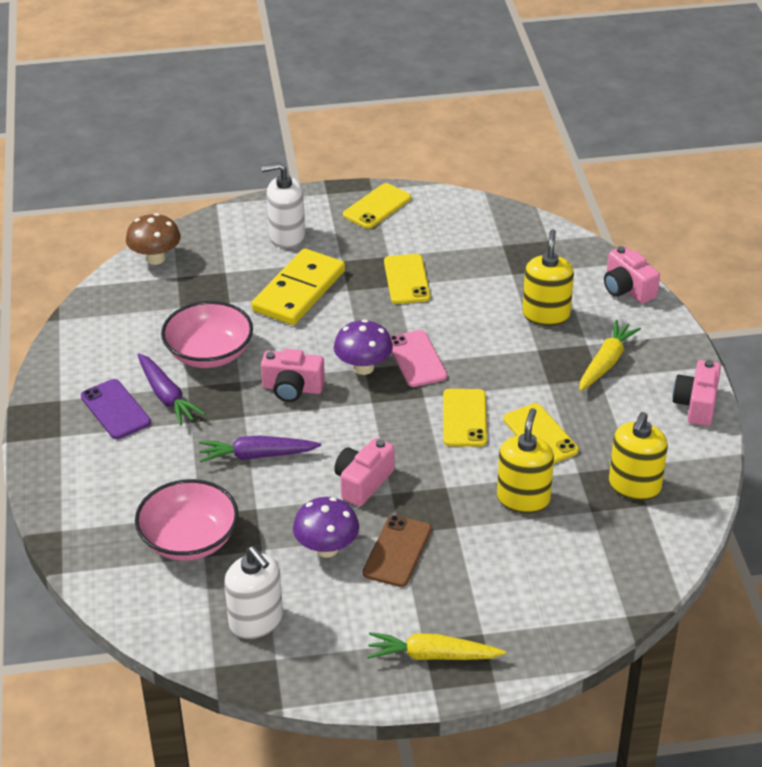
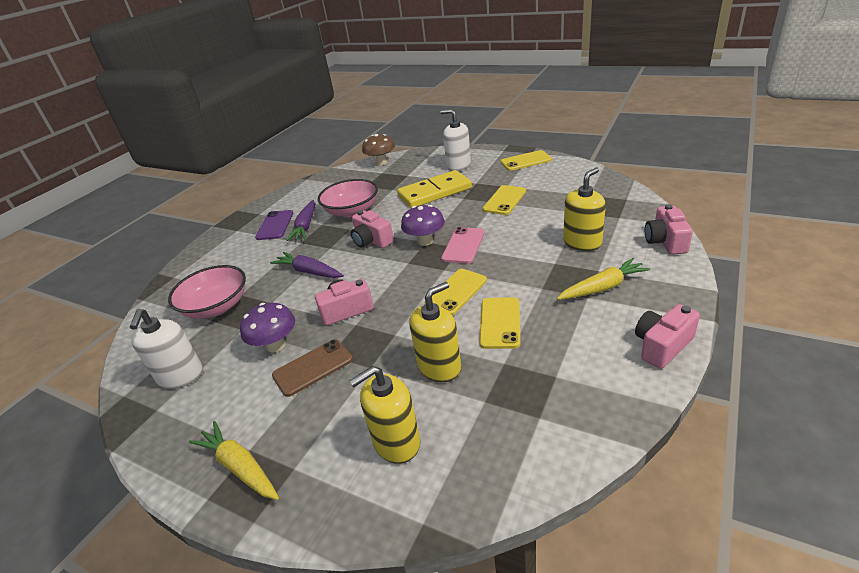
camera: 40 degrees right, 5 degrees down
(634, 486) = (542, 395): yellow soap dispenser -> yellow soap dispenser (396, 442)

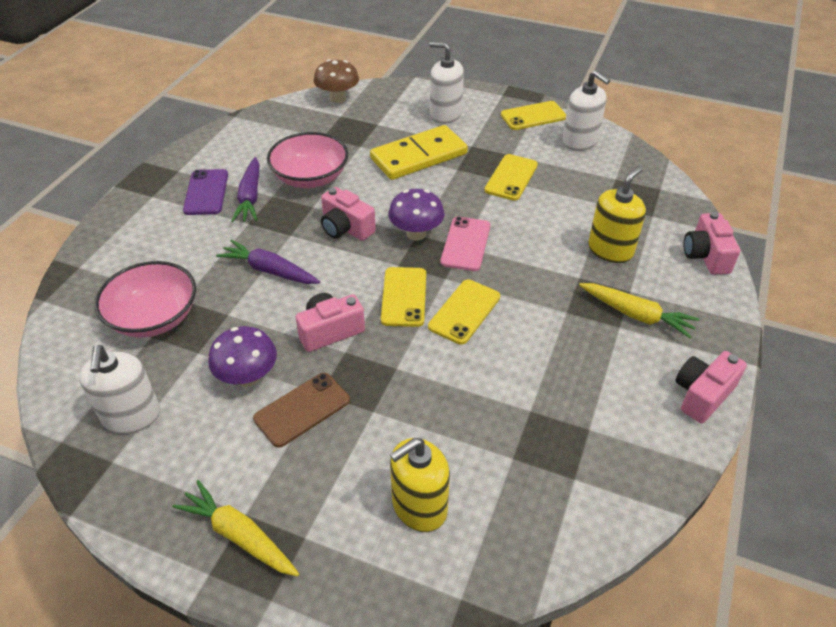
camera: 10 degrees left, 10 degrees up
(439, 367) = (456, 413): yellow soap dispenser -> none
(500, 323) = (521, 357): yellow phone -> yellow phone (404, 297)
(561, 173) = (580, 141): none -> white soap dispenser
(603, 287) = (636, 315): yellow carrot -> yellow carrot turned 60 degrees clockwise

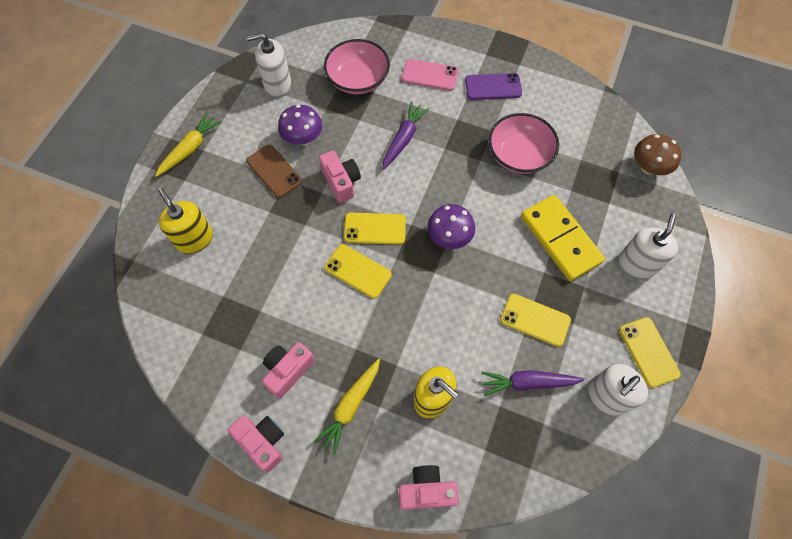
camera: 90 degrees right, 20 degrees up
(250, 197) = (489, 116): purple carrot -> purple carrot (528, 383)
(346, 228) = (454, 185): pink camera -> pink camera (288, 370)
(465, 244) = (437, 275): pink phone -> pink phone (430, 75)

